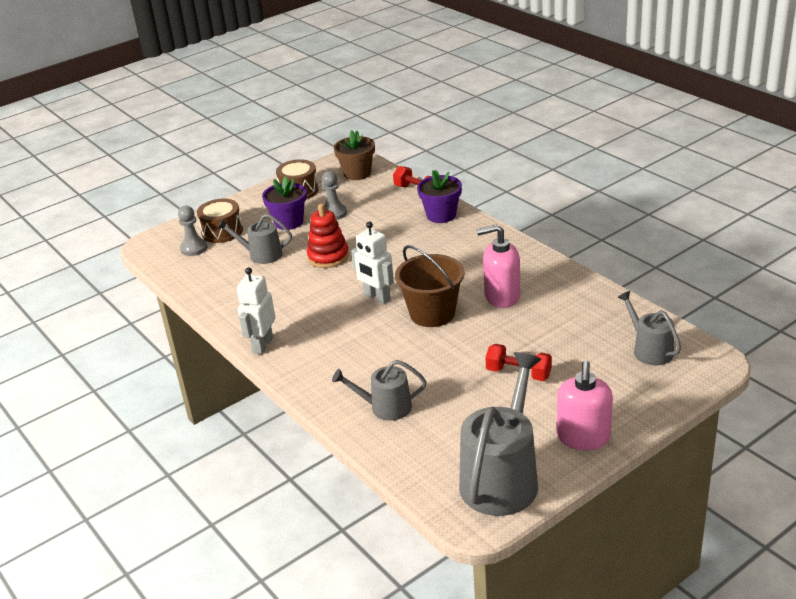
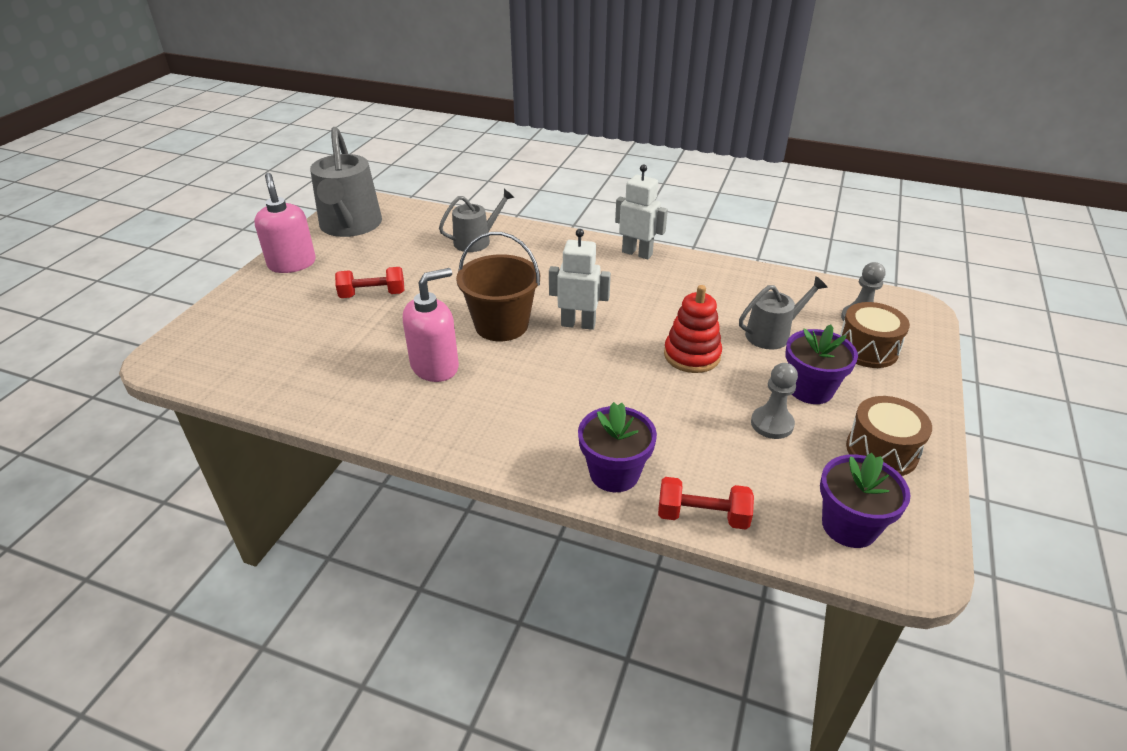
camera: 145 degrees right, 5 degrees up
(262, 345) = (637, 253): white robot -> white robot turned 45 degrees counterclockwise
(357, 173) = (849, 526): brown flower pot -> purple flower pot
(649, 350) = (237, 353): grey watering can -> none

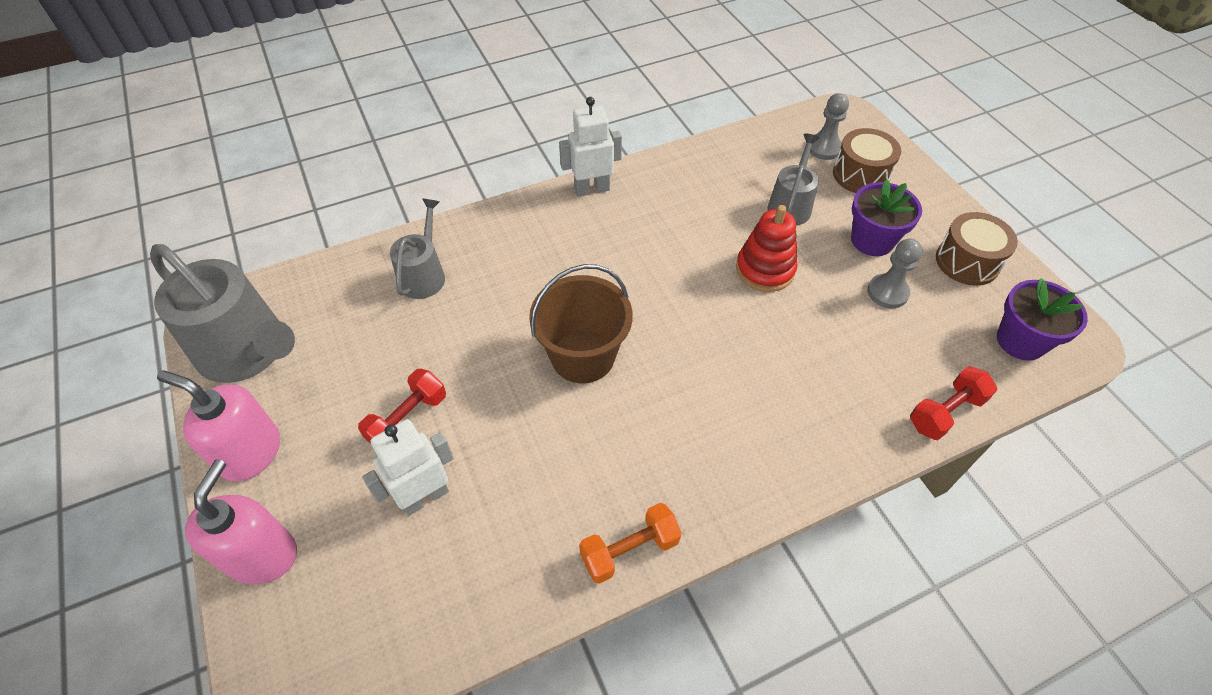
camera: 45 degrees left, 15 degrees up
(384, 424) = (629, 550): none -> orange dumbbell
(435, 366) = (587, 450): pink soap dispenser -> pink soap dispenser (262, 555)
(578, 324) = (644, 304): white robot -> white robot (425, 497)
(614, 473) = (853, 428): purple flower pot -> none

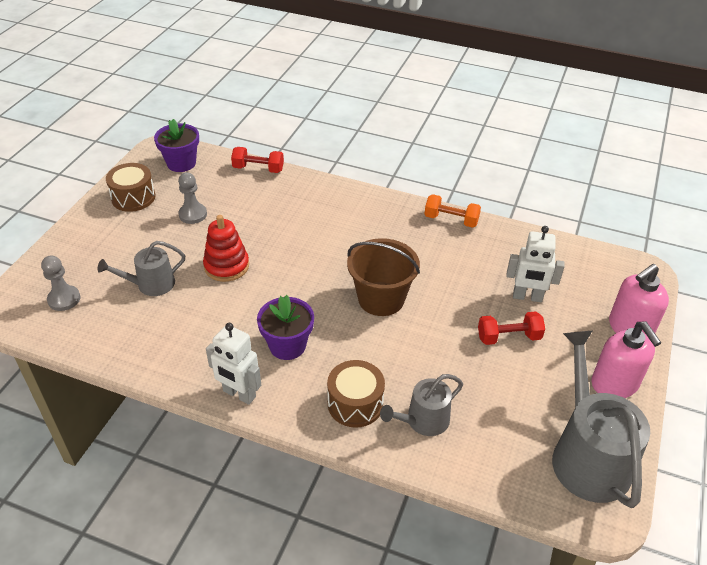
camera: 135 degrees left, 10 degrees down
(861, 175) = (82, 269): brown drum -> brown drum (355, 404)
(872, 240) = (151, 237): purple flower pot -> purple flower pot (287, 345)

